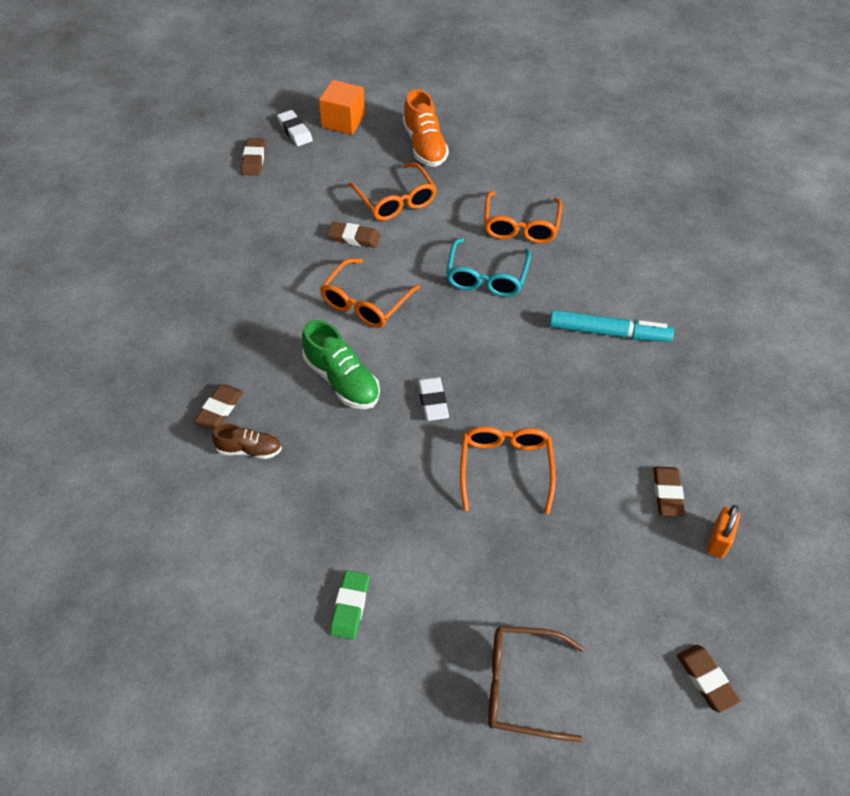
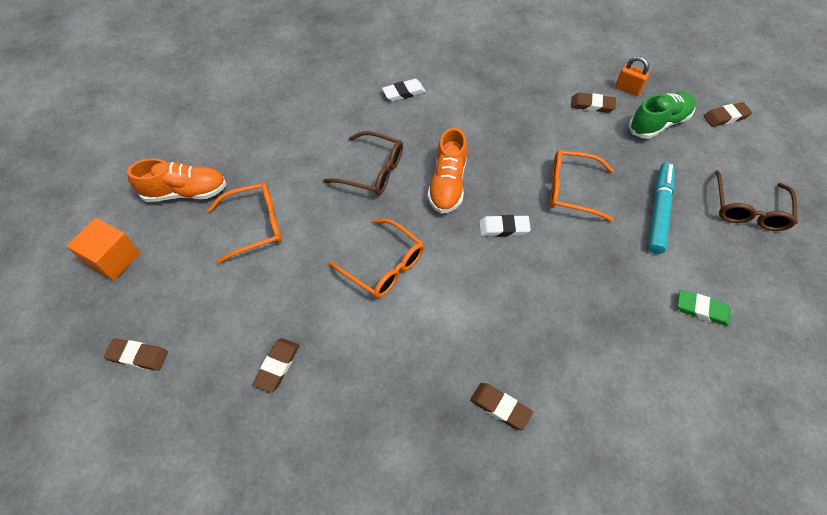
camera: 80 degrees left, 5 degrees up
(249, 450) = (550, 380): brown shoe -> none
(295, 131) = (107, 308): white eraser -> white eraser (404, 92)
(341, 380) = (474, 294): green shoe -> green shoe (658, 123)
(354, 238) = (296, 266): brown eraser -> brown eraser (277, 366)
(484, 344) = (447, 184): none -> orange shoe
(486, 277) = (372, 171): turquoise glasses -> brown glasses
(520, 226) = (318, 138): orange glasses -> none
(608, 332) = (447, 106): turquoise marker -> turquoise marker (659, 211)

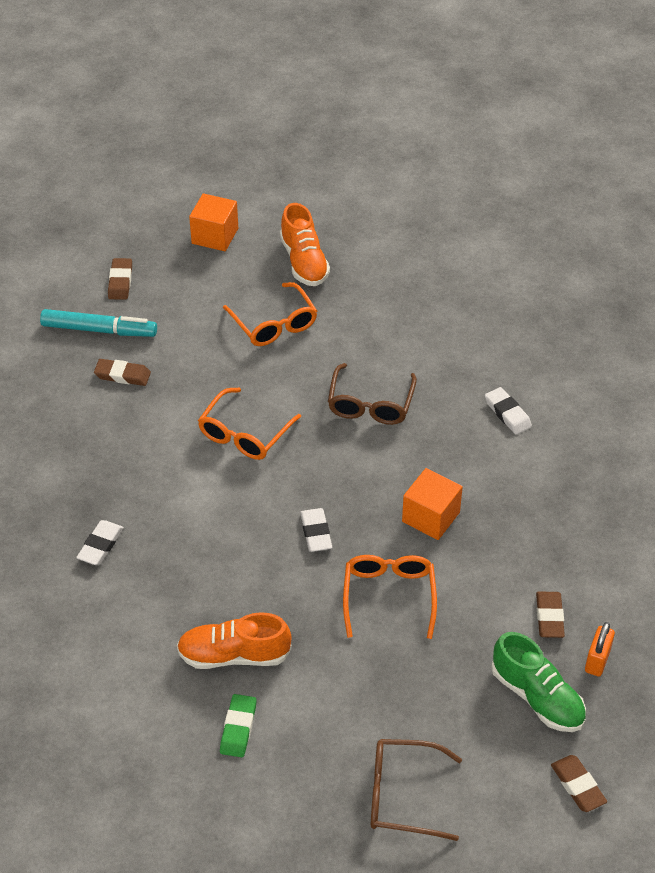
camera: 80 degrees right, 10 degrees down
(447, 184) = (368, 474): orange shoe -> orange shoe (234, 655)
(496, 152) = (431, 517): none -> orange cube
(500, 407) = (100, 545): brown eraser -> white eraser
(659, 211) = (376, 690): turquoise marker -> turquoise marker (99, 330)

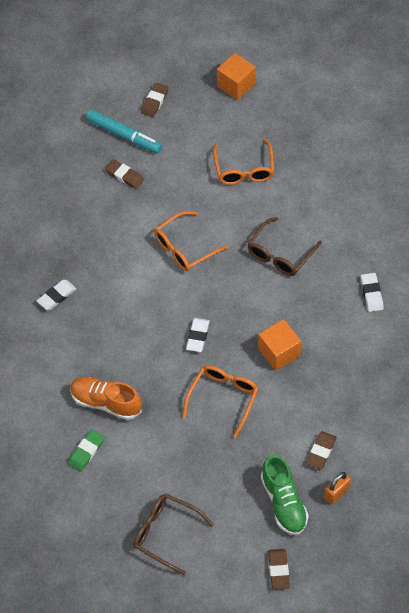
camera: 25 degrees right, 10 degrees up
(304, 262) = (288, 126): orange shoe -> none

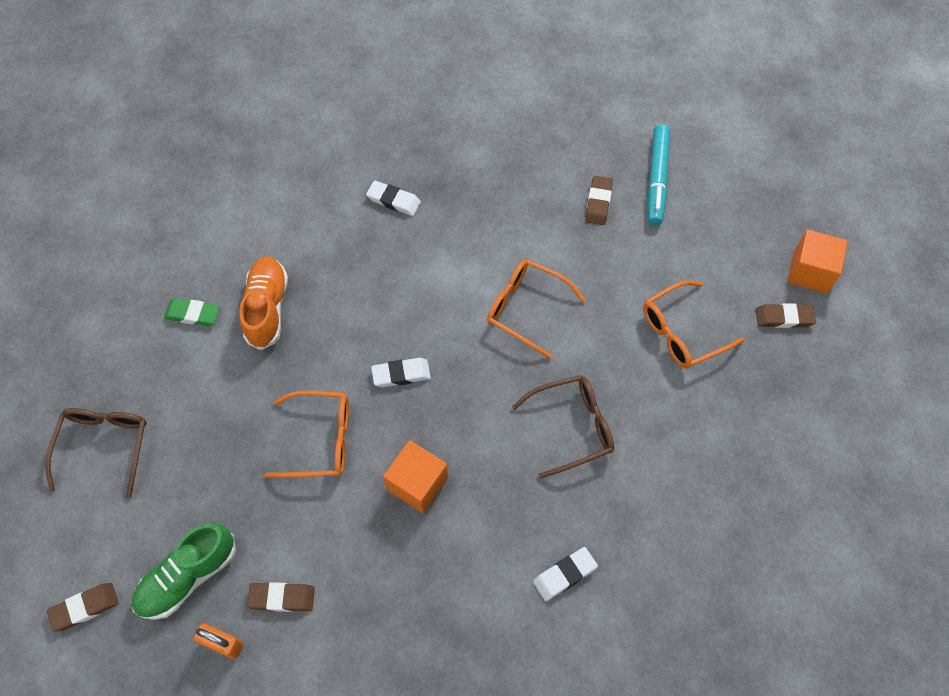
camera: 65 degrees right, 5 degrees up
(154, 101) = (726, 191): brown eraser -> brown eraser (783, 317)
(280, 254) = (572, 427): brown glasses -> brown glasses turned 150 degrees clockwise

